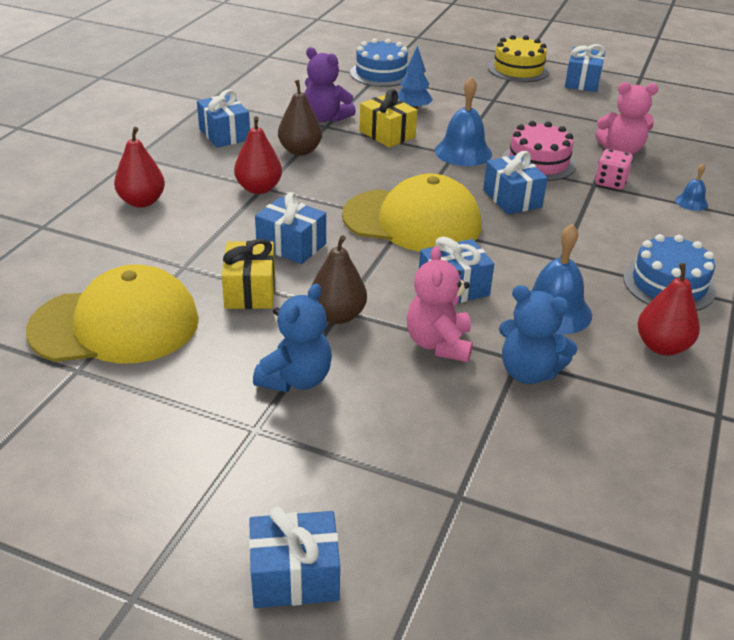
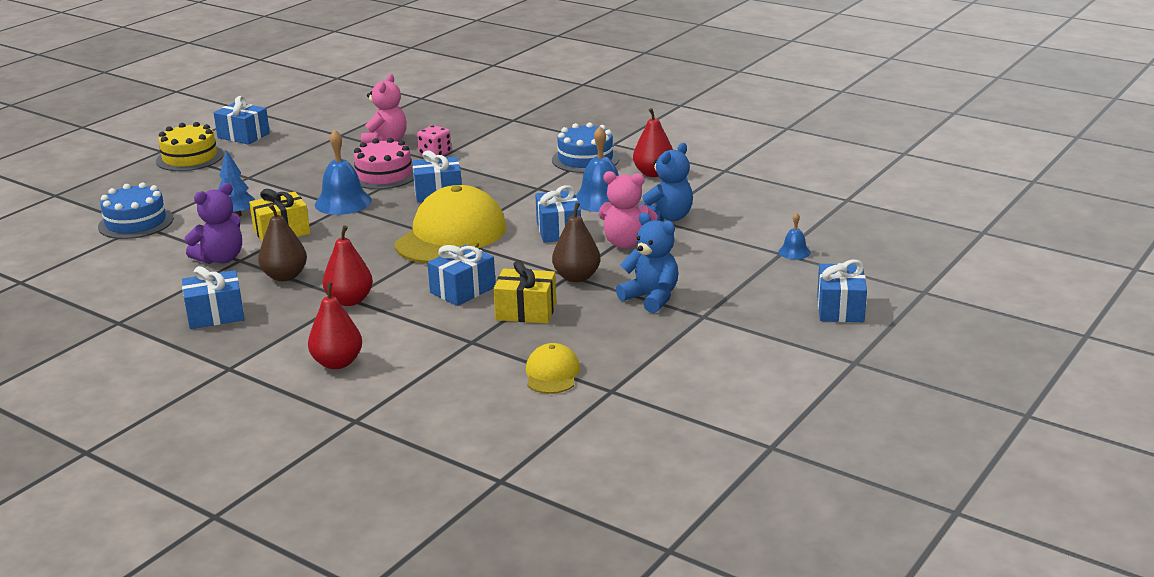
camera: 75 degrees left, 10 degrees down
(115, 325) = (552, 374): yellow cap -> yellow cap, size x0.48
(691, 202) = (482, 133): blue bell -> blue bell (794, 252)

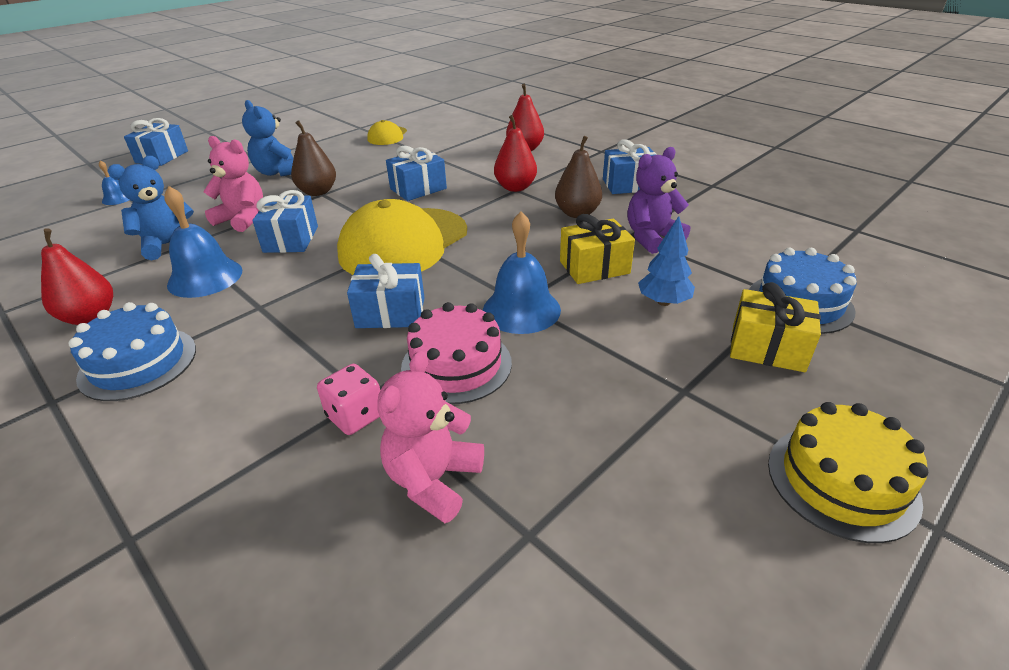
camera: 170 degrees left, 10 degrees up
(243, 136) = (770, 578): blue gift -> none
(526, 311) = (378, 170): yellow gift -> yellow gift (767, 348)

